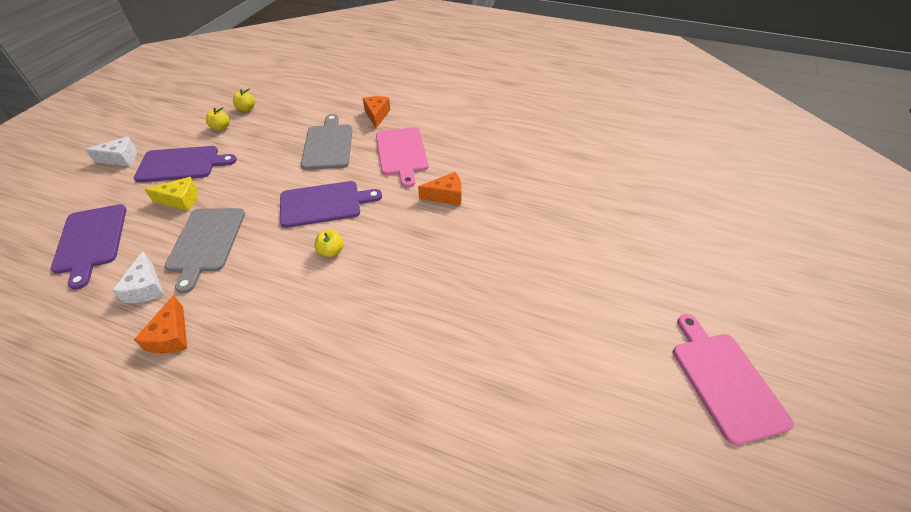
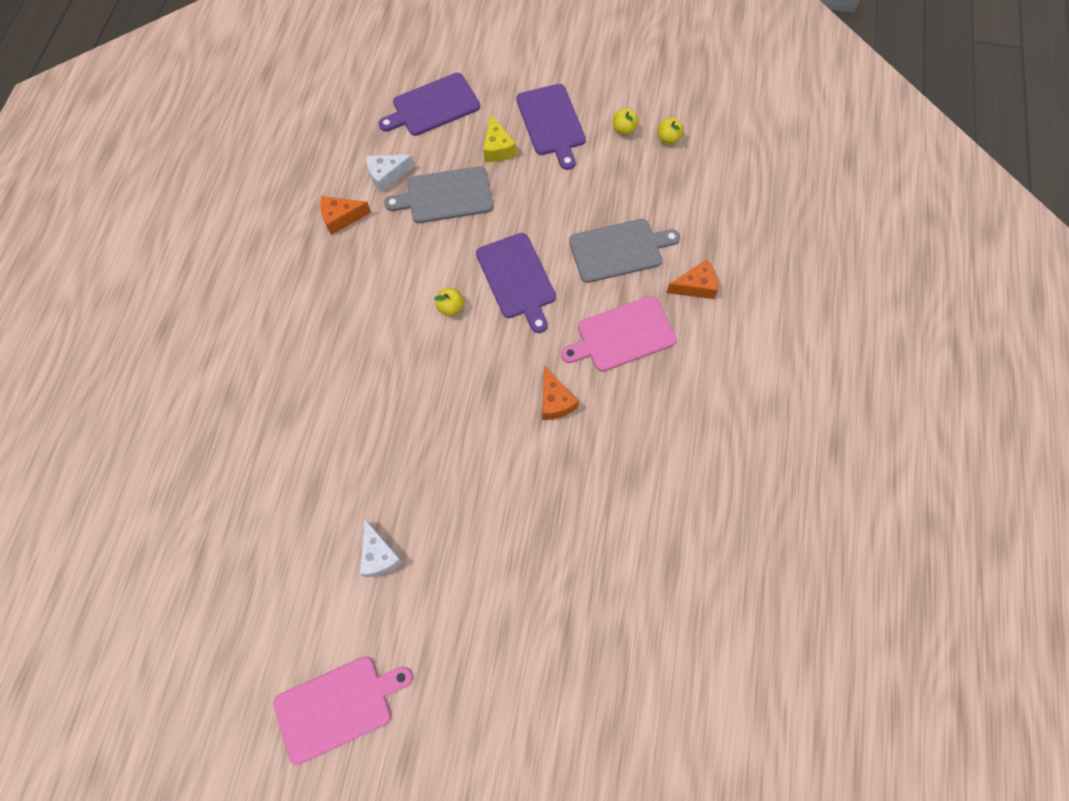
camera: 80 degrees right, 20 degrees up
(121, 158) = (548, 66): white cheese -> white cheese (379, 555)

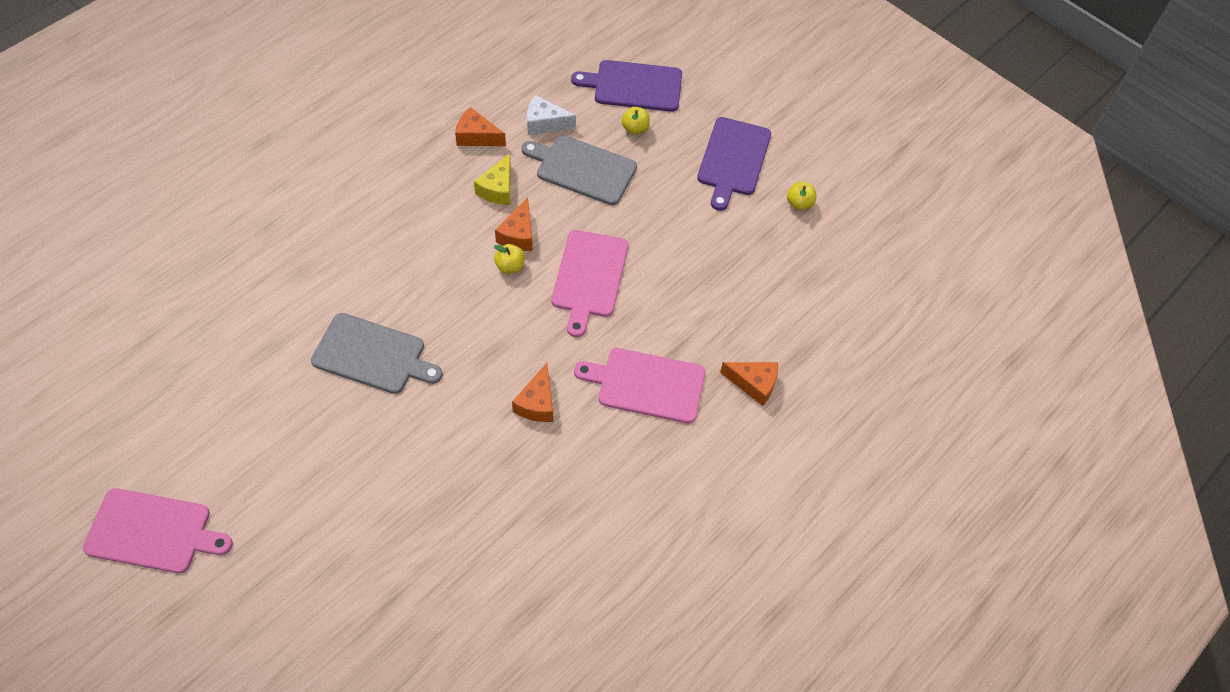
camera: 30 degrees right, 10 degrees down
(379, 555) = (283, 433): white cheese -> none
(437, 278) = (518, 235): none -> orange cheese
(497, 148) = (664, 154): yellow cheese -> yellow cheese (498, 189)
(517, 279) = (589, 277): purple cutting board -> pink cutting board
(619, 250) = (705, 308): grey cutting board -> grey cutting board (372, 355)
(668, 138) = (837, 236): yellow apple -> yellow apple (635, 129)

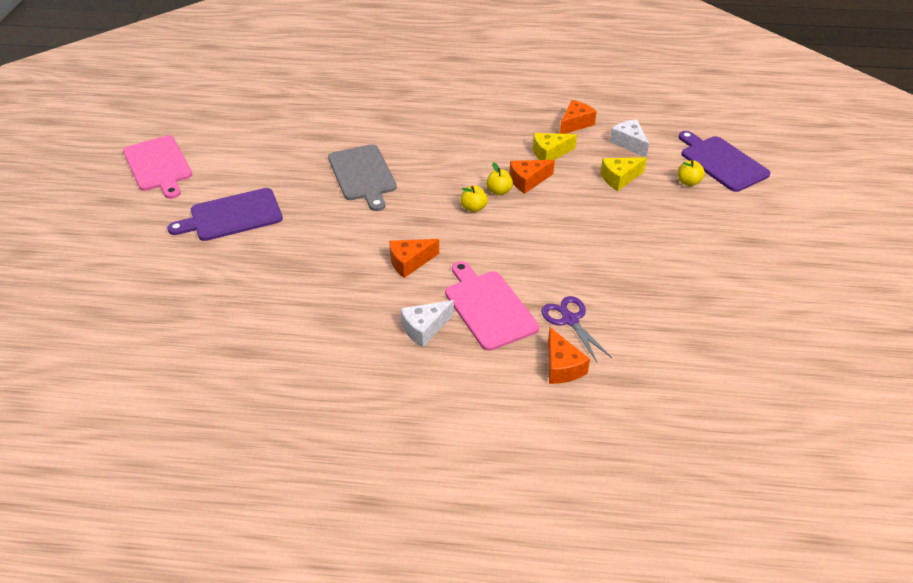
camera: 55 degrees right, 15 degrees down
(476, 136) = (575, 124): orange cheese -> orange cheese turned 60 degrees clockwise
(583, 169) = (619, 178): grey cutting board -> yellow cheese
(589, 277) = (539, 229): pink cutting board -> none
(629, 449) = (424, 328): none -> white cheese
(711, 340) = (570, 320): none -> purple scissors
(733, 159) = (740, 242): purple cutting board -> purple cutting board (232, 216)
(799, 203) = (758, 299): yellow apple -> yellow apple (473, 208)

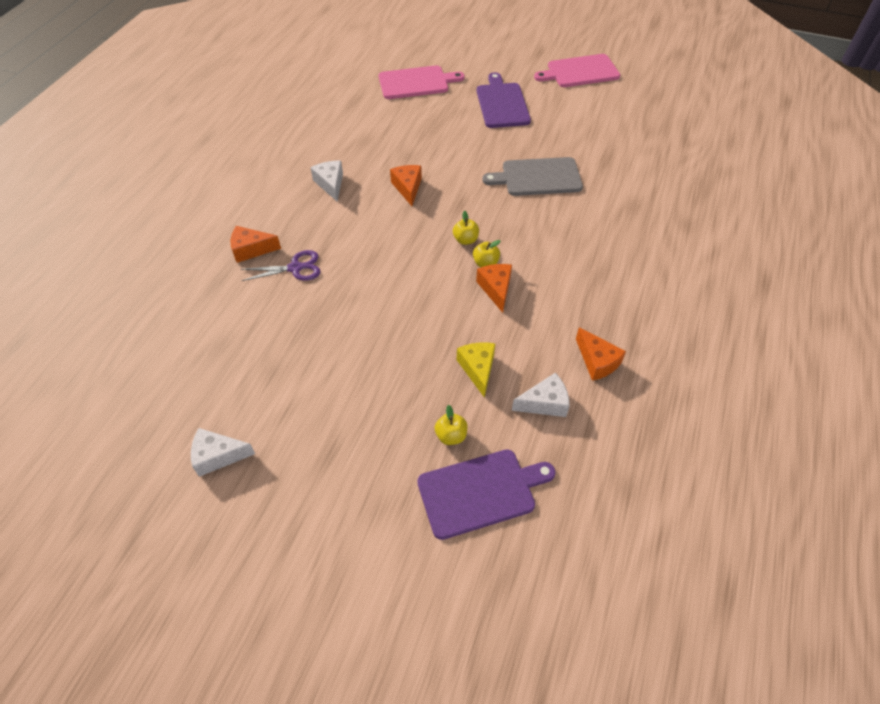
camera: 105 degrees right, 10 degrees up
(488, 307) = (334, 223): pink cutting board -> pink cutting board (416, 83)
(550, 153) = (541, 320): yellow cheese -> none
(803, 305) = (218, 456): none -> white cheese

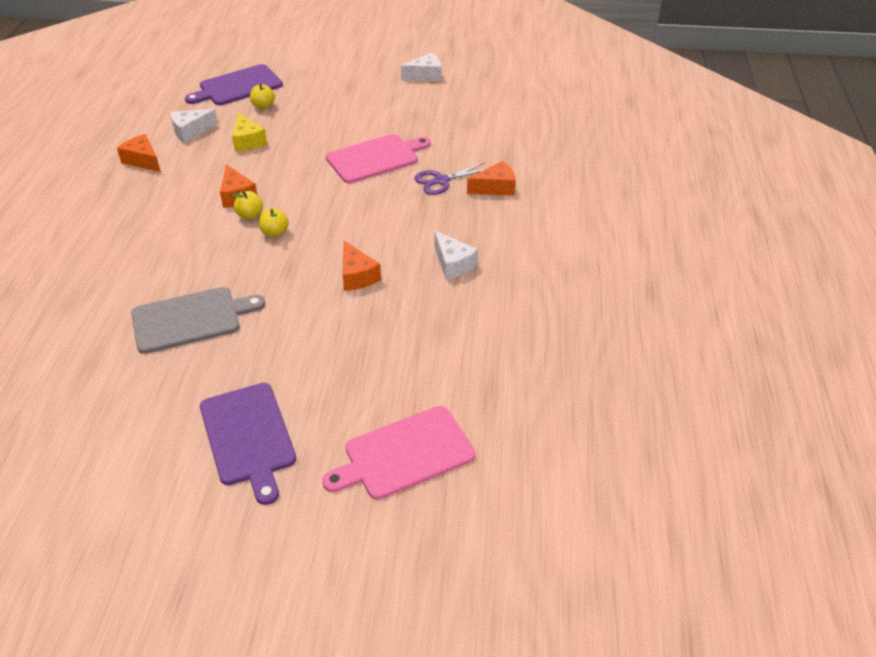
camera: 165 degrees right, 10 degrees down
(580, 71) = (99, 550): pink cutting board -> pink cutting board (375, 158)

